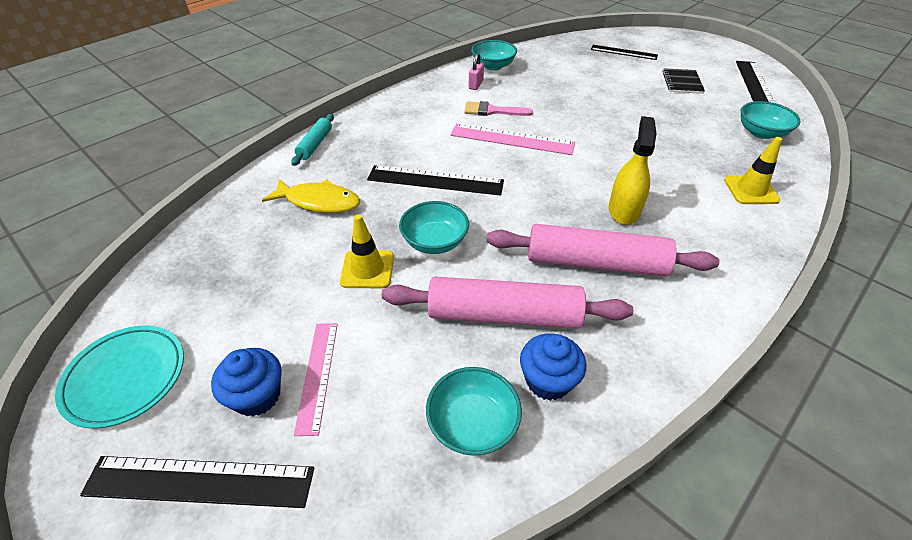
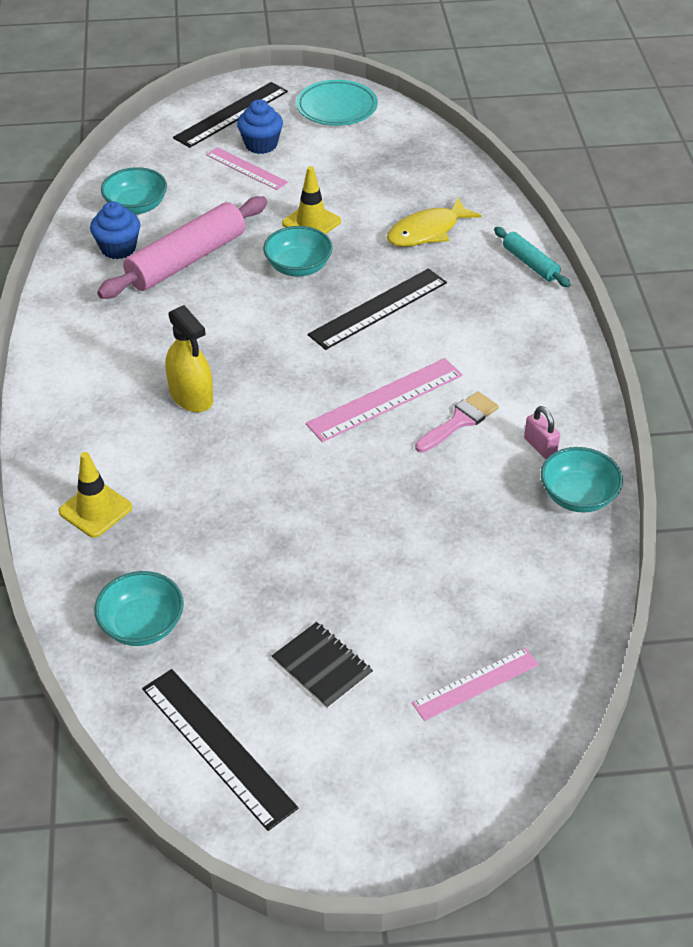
camera: 130 degrees right, 0 degrees up
(595, 263) = (166, 334): pink rolling pin -> none
(623, 52) = (475, 684): black ruler -> pink ruler

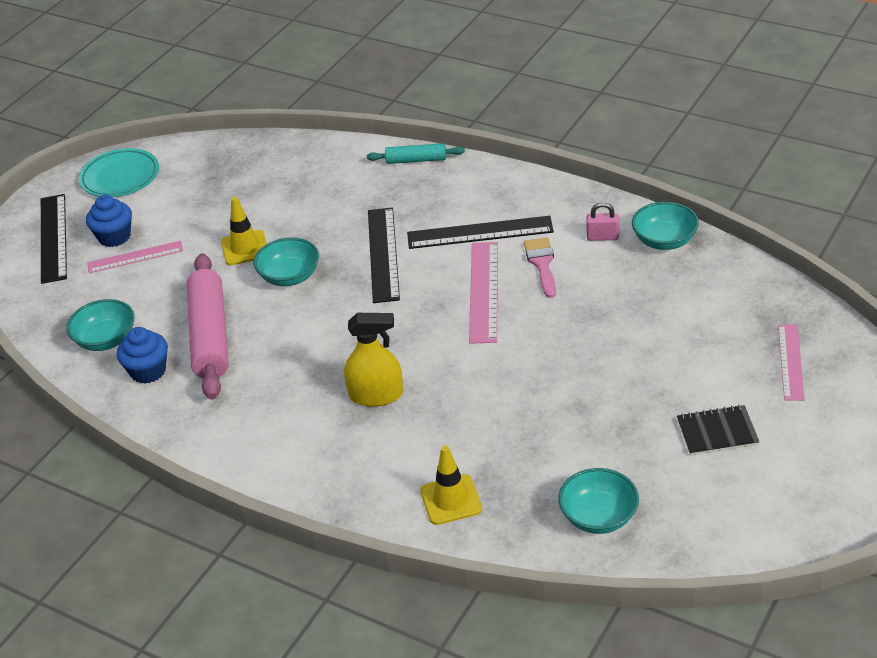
camera: 50 degrees left, 5 degrees down
(217, 747) = (750, 518): black ruler -> black ruler (480, 232)
(427, 231) = (325, 193): yellow fish -> none

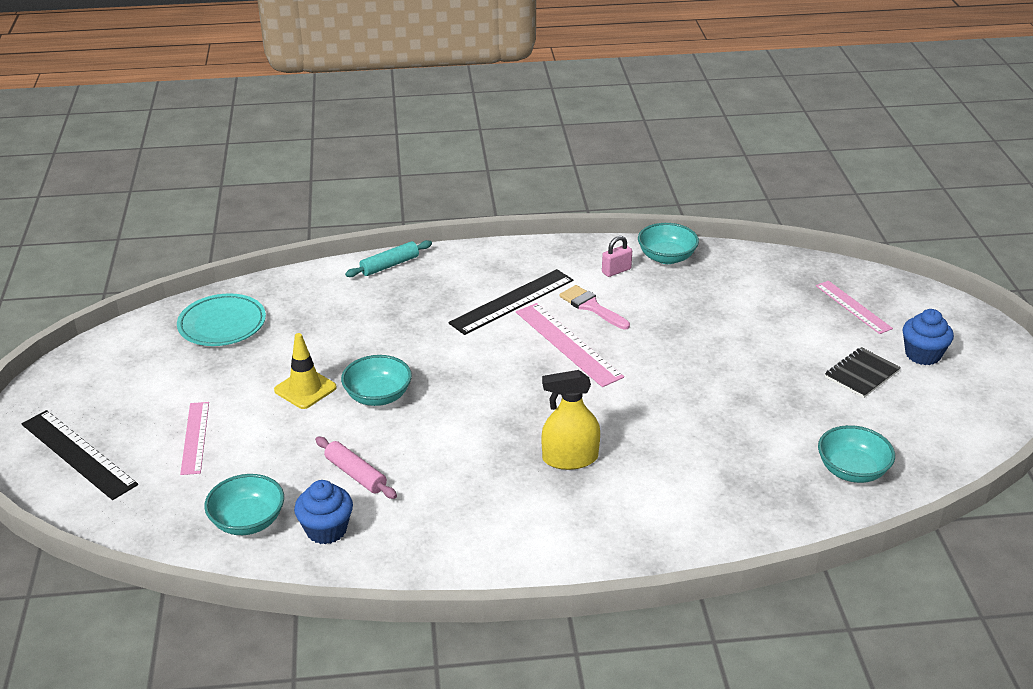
camera: 40 degrees left, 5 degrees down
(114, 237) = (150, 428): blue cupcake -> blue cupcake (922, 354)
(120, 177) = (95, 374): turquoise plate -> turquoise plate (222, 324)
(135, 257) = (195, 437): pink ruler -> pink ruler turned 45 degrees counterclockwise
(210, 336) = (355, 474): pink rolling pin -> pink rolling pin, size x0.52
(376, 395) = (570, 458): yellow spray bottle -> yellow spray bottle turned 150 degrees counterclockwise
(383, 254) = (445, 347): black ruler -> none
(451, 500) = (728, 511): yellow traffic cone -> none

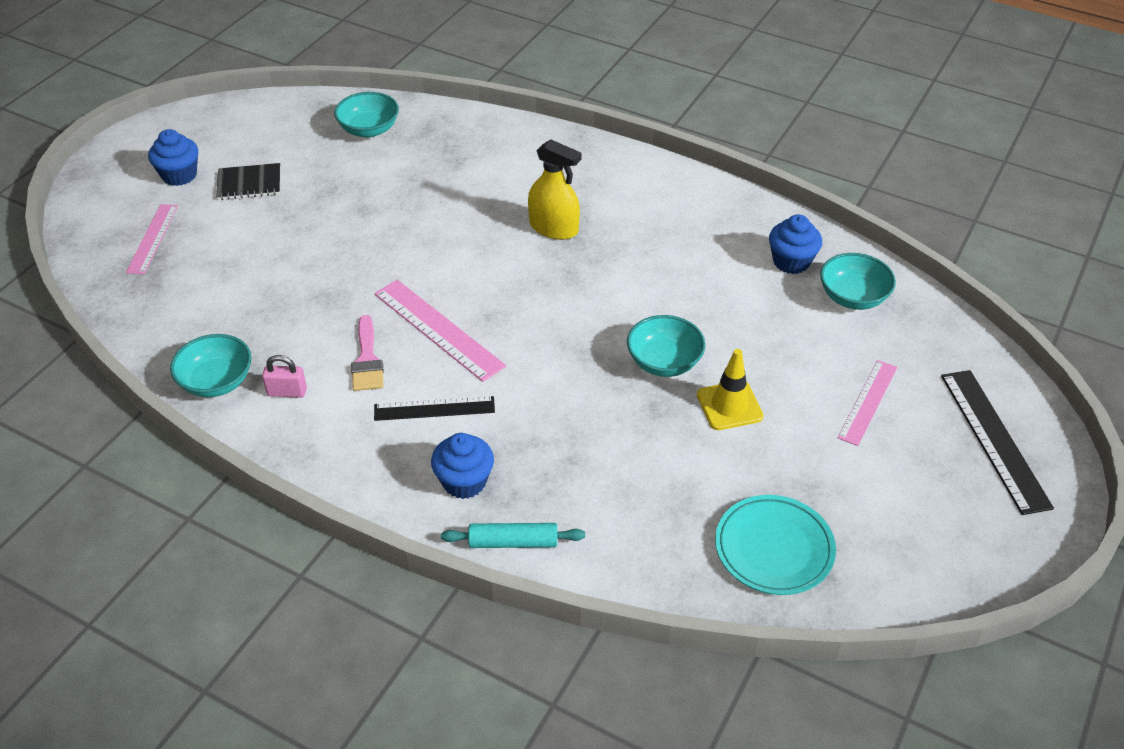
camera: 145 degrees left, 10 degrees up
(355, 474) = (738, 295): pink rolling pin -> none
(449, 277) = (464, 481): none -> blue cupcake
(512, 301) = (434, 408): black ruler -> black ruler, size x0.66
(568, 344) = (438, 329): pink ruler -> pink ruler turned 45 degrees counterclockwise

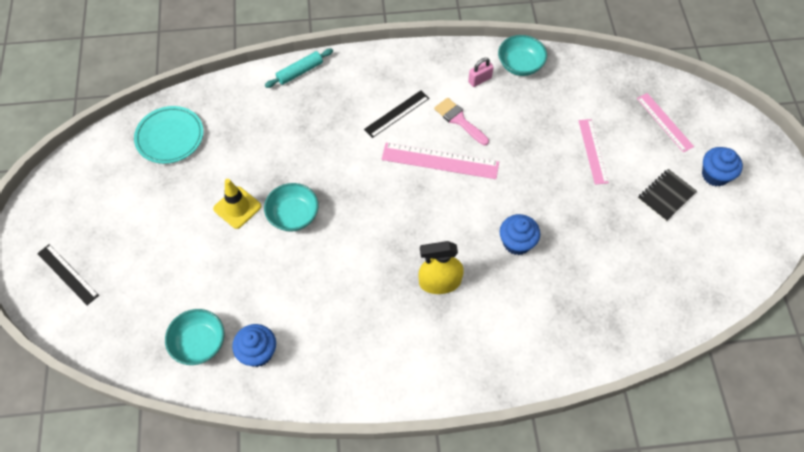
camera: 145 degrees right, 15 degrees up
(369, 129) = (652, 296): turquoise bowl -> none
(464, 481) = (347, 86): blue cupcake -> blue cupcake (517, 242)
(868, 402) = (155, 258): pink ruler -> pink ruler (593, 151)
(994, 439) = (68, 274): black ruler -> black ruler, size x0.66

